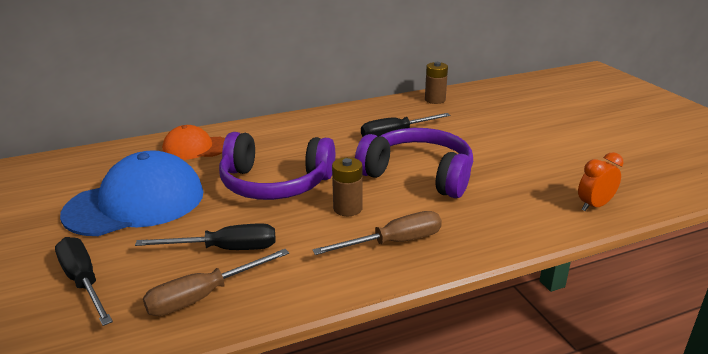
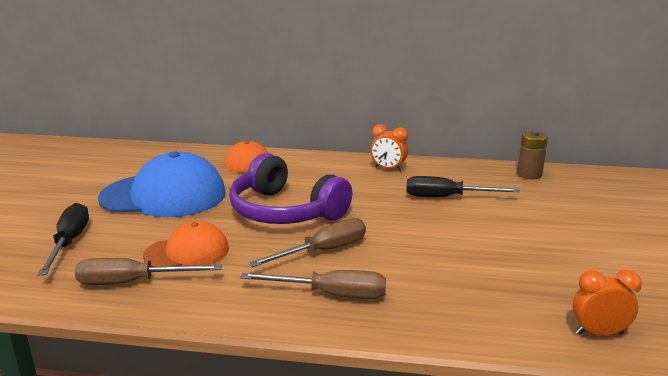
camera: 30 degrees right, 5 degrees down
(225, 249) = (187, 252): black screwdriver -> orange cap
(323, 122) = (388, 169): none -> orange clock
(348, 208) = (323, 251): brown battery -> brown screwdriver
(419, 174) = (427, 241): purple headphones -> none

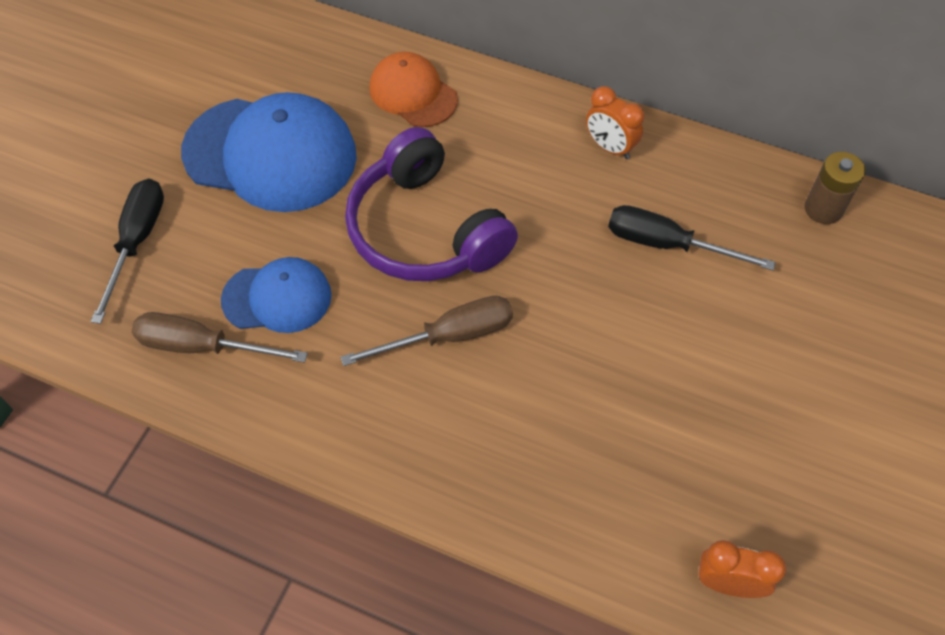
camera: 15 degrees right, 35 degrees up
(187, 252) = (277, 297): orange cap -> blue cap
(331, 294) = (431, 429): brown screwdriver -> none

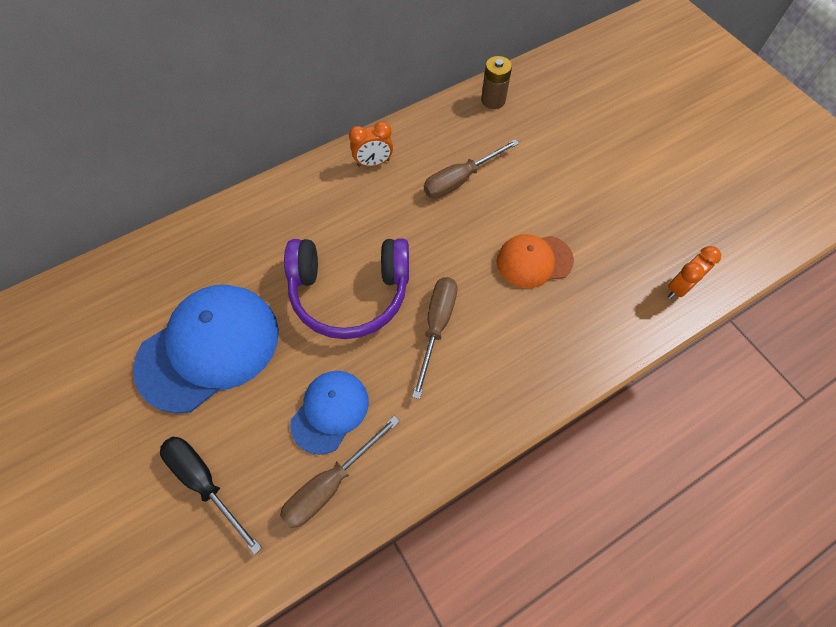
camera: 55 degrees left, 5 degrees up
(413, 93) = (239, 235): orange cap -> orange cap (534, 261)
(667, 244) = (460, 180): black screwdriver -> brown screwdriver

